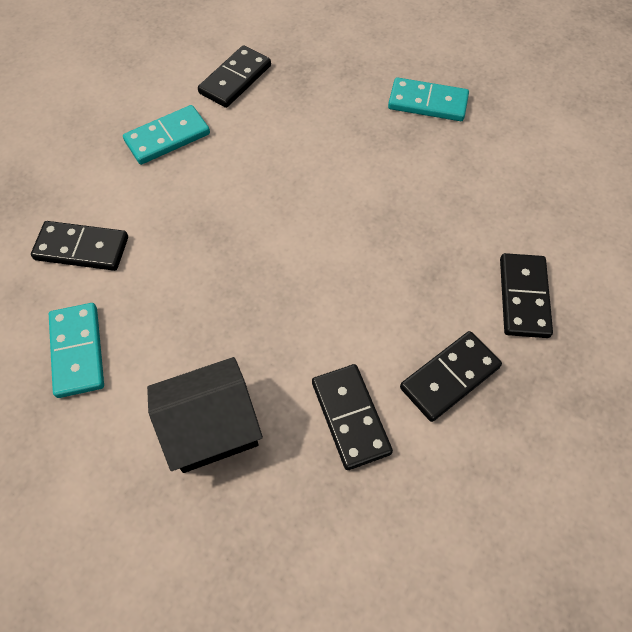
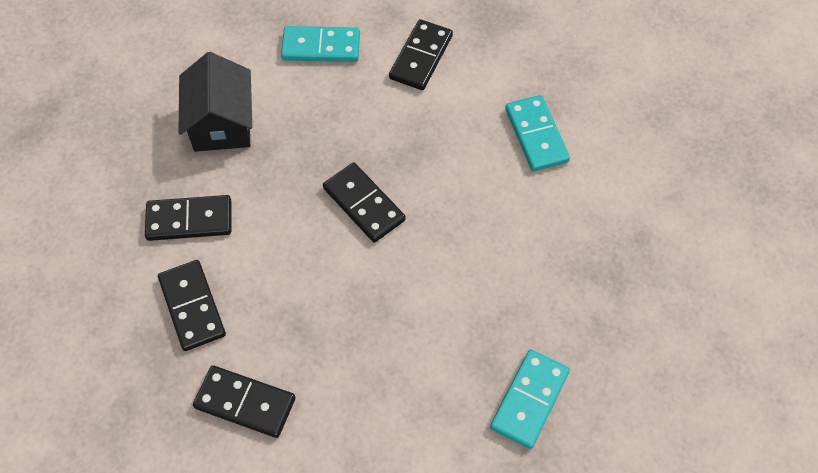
camera: 105 degrees right, 0 degrees up
(235, 79) = (608, 208): black domino -> black domino (364, 204)

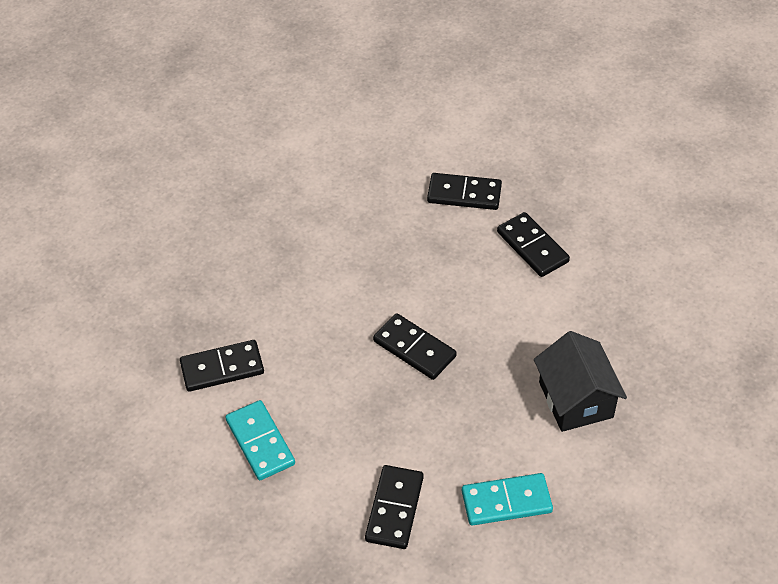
camera: 170 degrees right, 10 degrees down
(189, 220) = (565, 309): black domino -> black domino (222, 368)
(529, 400) = (248, 230): turquoise domino -> none

